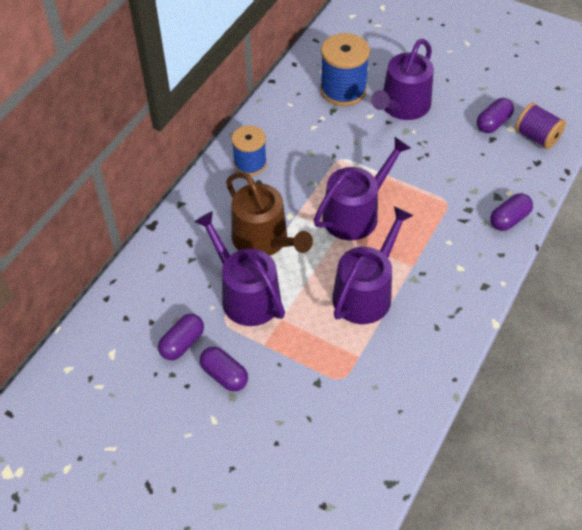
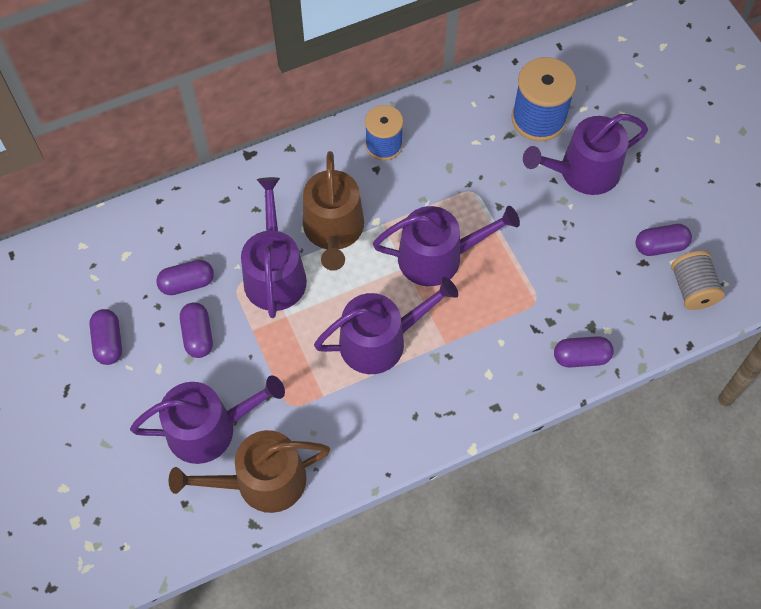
camera: 35 degrees right, 10 degrees up
(154, 426) = (109, 342): none -> purple capsule
(294, 436) = (210, 429): none -> purple watering can
(368, 448) = (261, 482): none -> brown watering can
(536, 137) = (692, 289): purple spool -> grey spool

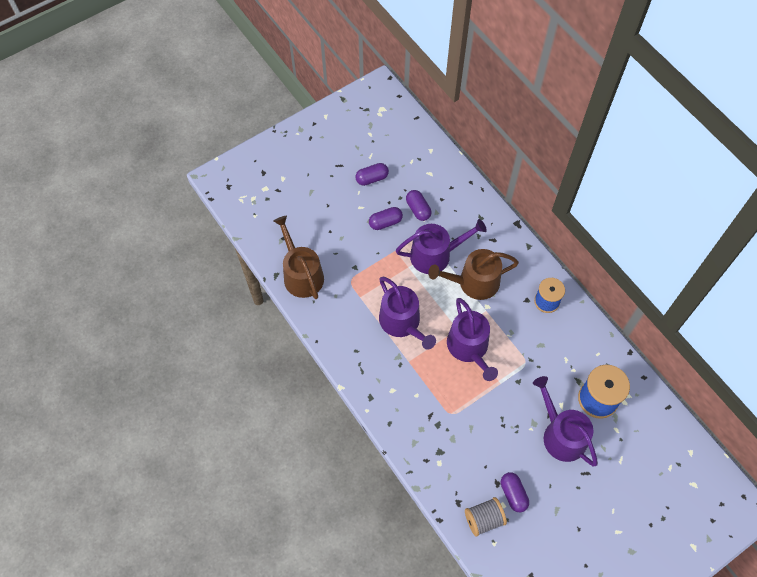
camera: 80 degrees right, 0 degrees up
(210, 429) = (328, 241): purple watering can -> none
(581, 357) = (415, 447): purple capsule -> none

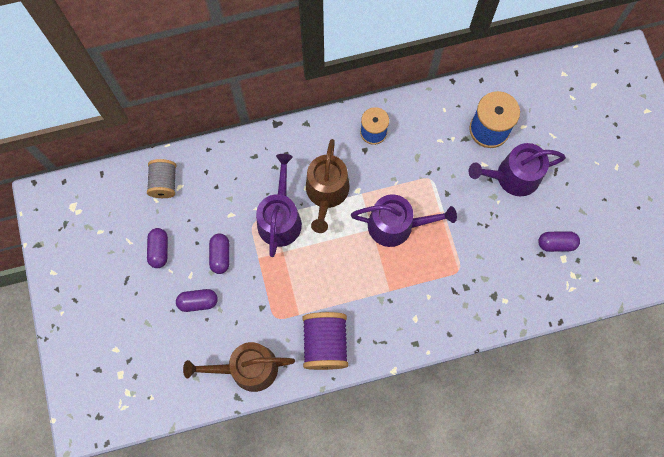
camera: 70 degrees left, 10 degrees up
(343, 325) = (325, 344): none -> purple spool
(402, 323) = (345, 281): purple watering can -> none
(418, 209) = (218, 216): purple capsule -> purple capsule (198, 302)
(483, 519) = (572, 280): grey spool -> grey spool (164, 183)

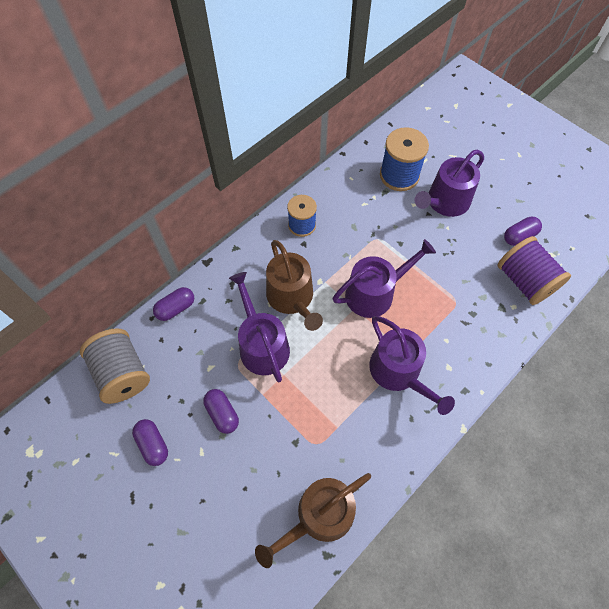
camera: 30 degrees left, 10 degrees down
(164, 183) = (122, 373): grey spool -> grey spool, size x1.50
(198, 302) = (225, 475): purple capsule -> purple capsule (176, 308)
(325, 344) = (381, 441): purple spool -> purple spool (524, 281)
(373, 300) = (399, 372): none -> purple watering can

